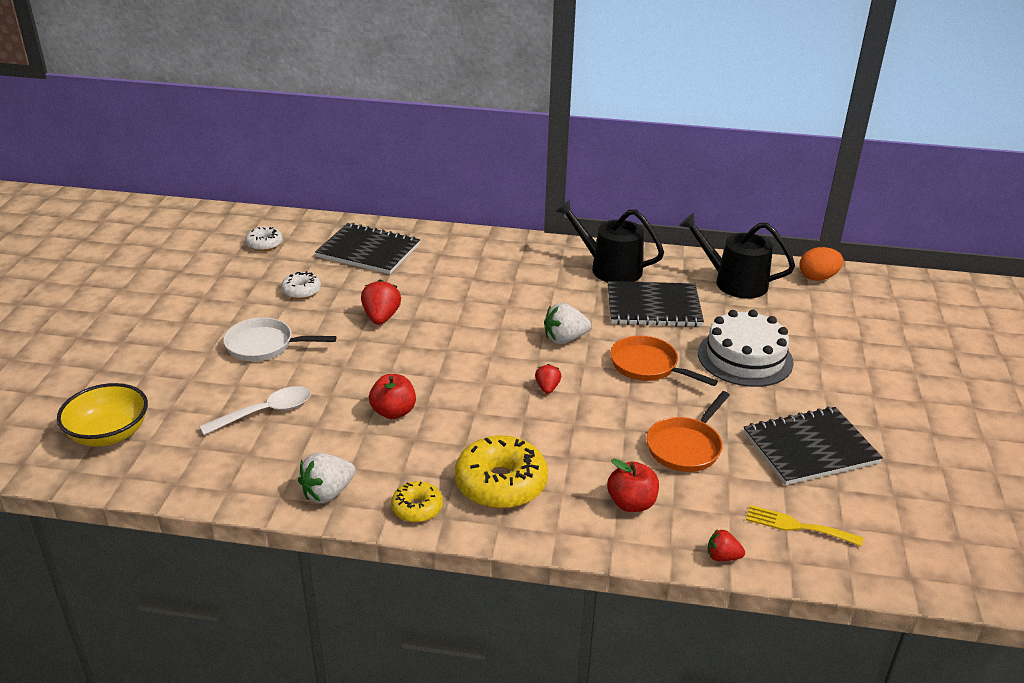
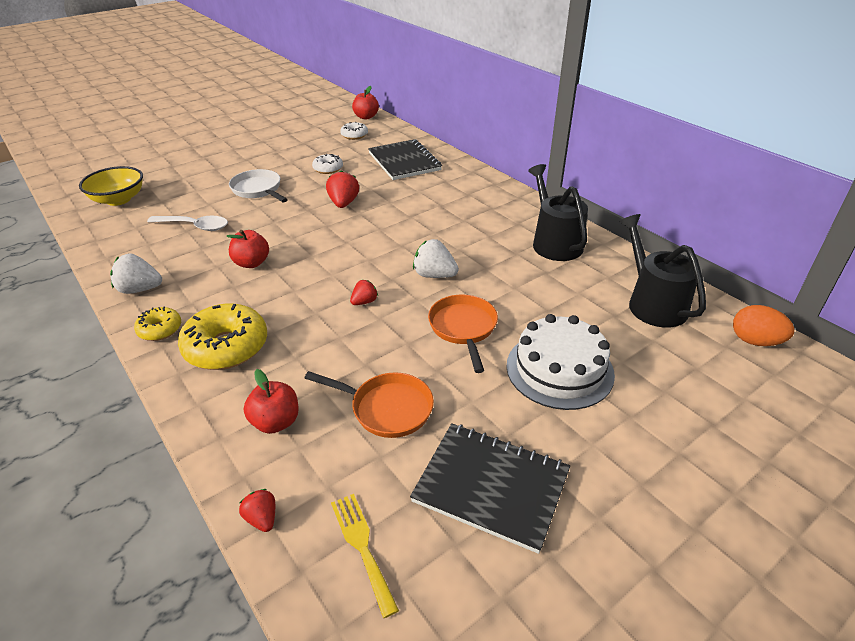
camera: 45 degrees right, 5 degrees up
(240, 218) = (366, 117): none -> red apple
(381, 317) = (343, 203): red strawberry -> red strawberry turned 45 degrees counterclockwise
(653, 306) = (544, 287): black notebook -> none
(686, 447) = (387, 408): orange pan -> orange pan turned 150 degrees counterclockwise

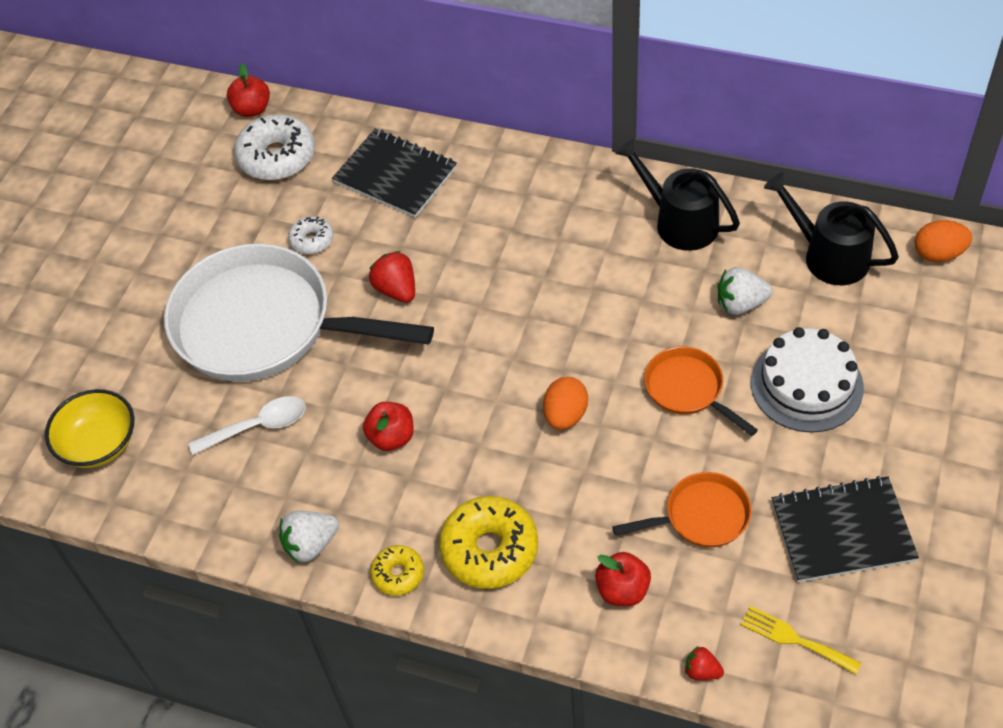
camera: 30 degrees left, 15 degrees up
(258, 190) = (264, 325): white pan -> white pan, size x2.19
(354, 135) = (277, 157): white donut -> white donut, size x1.86
(364, 302) = (565, 415): red strawberry -> orange egg
(434, 275) = (600, 339): white strawberry -> white strawberry (740, 304)

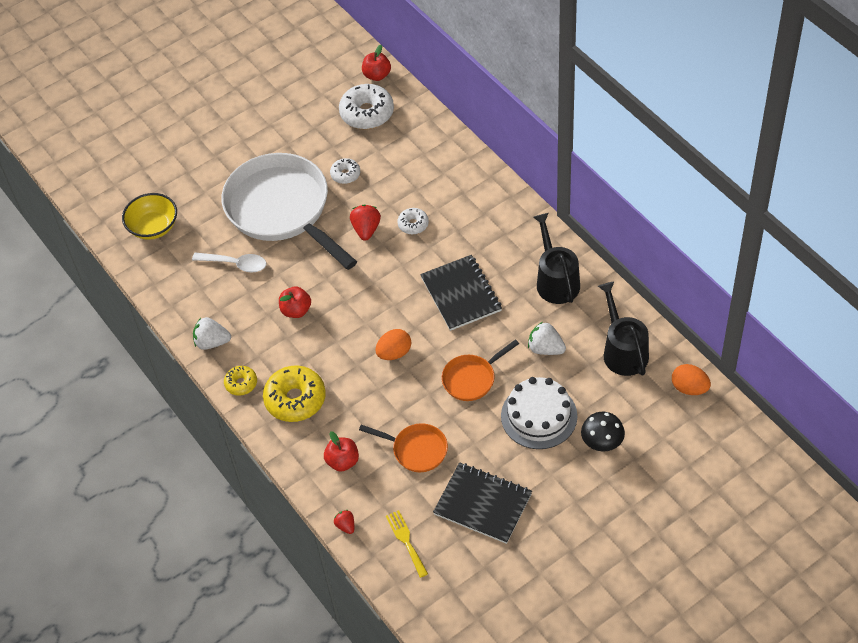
camera: 35 degrees right, 0 degrees up
(395, 175) = (421, 161): black notebook -> black notebook (461, 294)
(450, 252) = (413, 224): none -> white donut
(688, 389) = (471, 379): orange pan -> orange pan turned 120 degrees counterclockwise
(907, 373) = (602, 444): none -> black mushroom

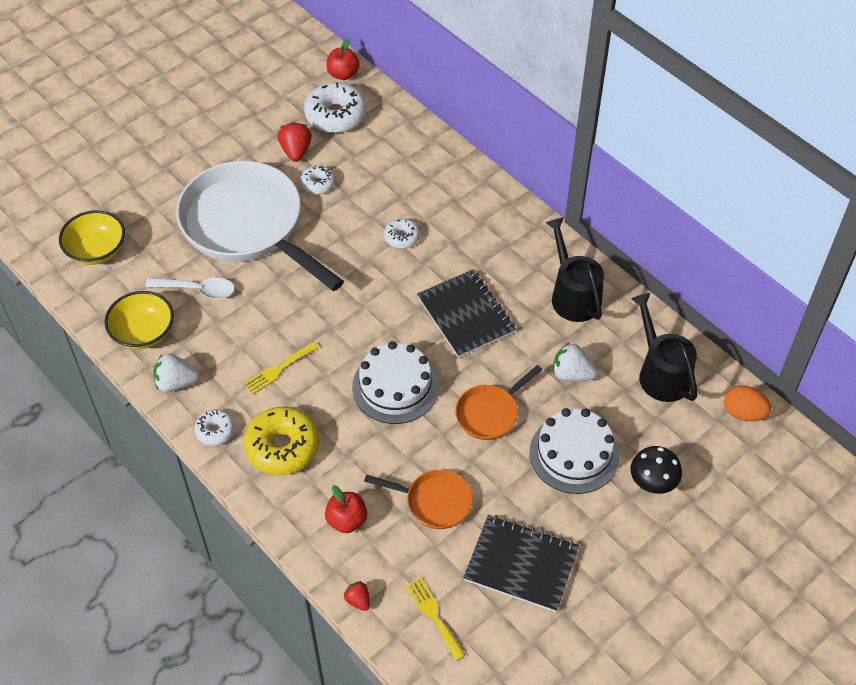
camera: 10 degrees left, 0 degrees up
(188, 299) = (143, 333): none -> yellow bowl
(241, 383) = (215, 431): yellow donut -> white donut
(296, 310) = (274, 341): red apple -> none
(298, 334) = (279, 369): none -> yellow fork
(366, 229) = (348, 245): red strawberry -> red strawberry (296, 151)
(394, 353) = (395, 386): orange egg -> white cake

